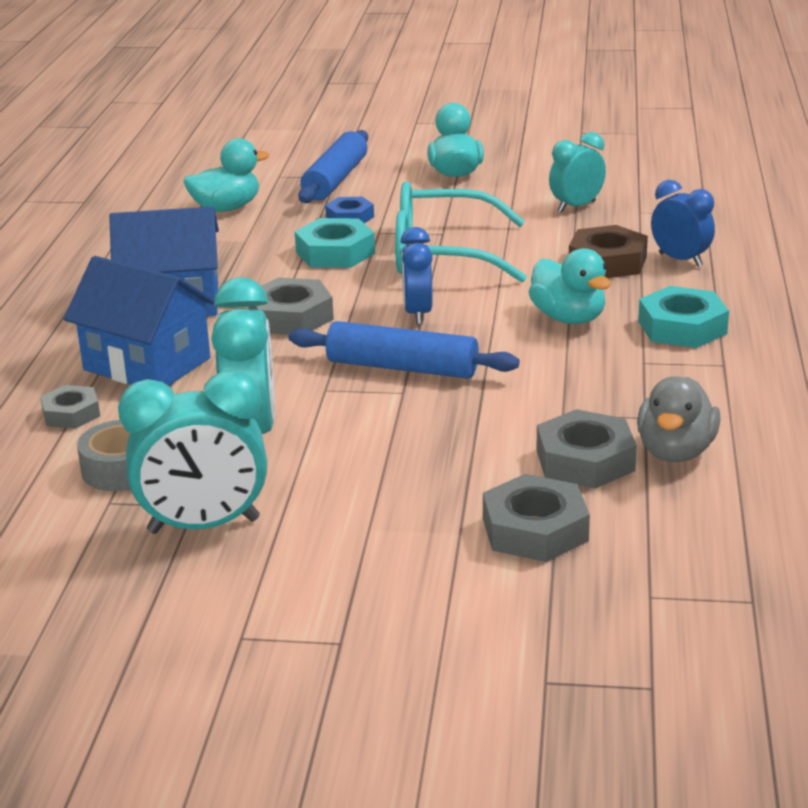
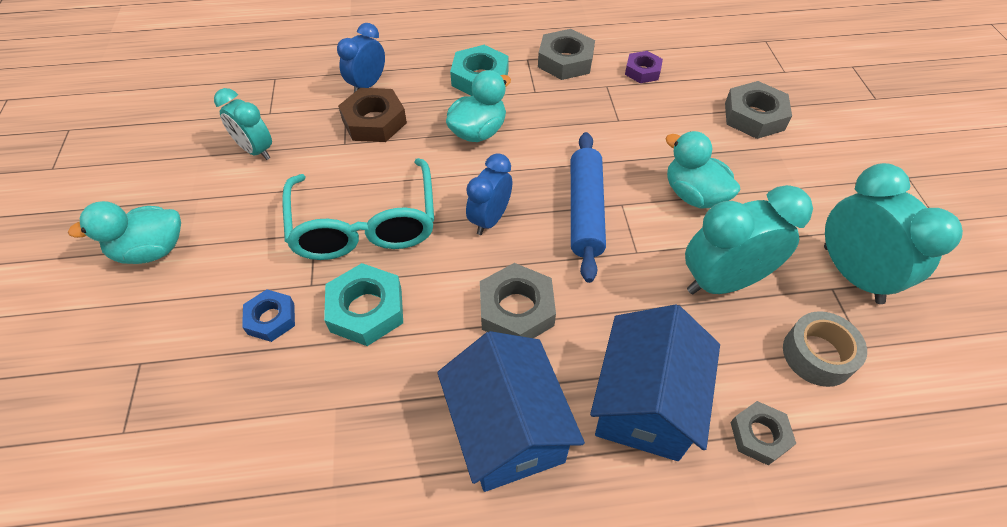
camera: 105 degrees left, 25 degrees up
(226, 208) = (233, 462): turquoise duck -> turquoise duck (693, 195)
(335, 180) = (150, 362): blue rolling pin -> none
(418, 314) = (490, 219): blue clock -> blue clock turned 135 degrees clockwise
(585, 460) = (670, 105): grey nut -> grey nut (565, 61)
(675, 452) = (642, 71): grey duck -> purple nut

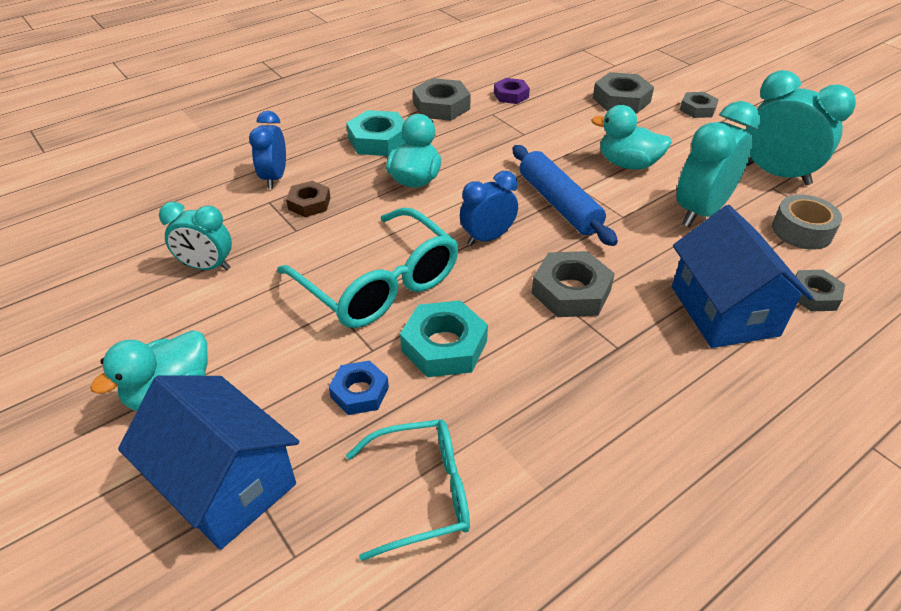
camera: 30 degrees left, 10 degrees down
(241, 433) = (421, 493): none -> turquoise glasses
(374, 121) = (309, 203): brown nut -> brown nut, size x0.63
(490, 219) = (487, 238): blue clock -> blue clock turned 60 degrees clockwise
(508, 430) = (645, 375): blue house -> blue house (225, 483)
(831, 158) = (697, 109): none -> grey nut

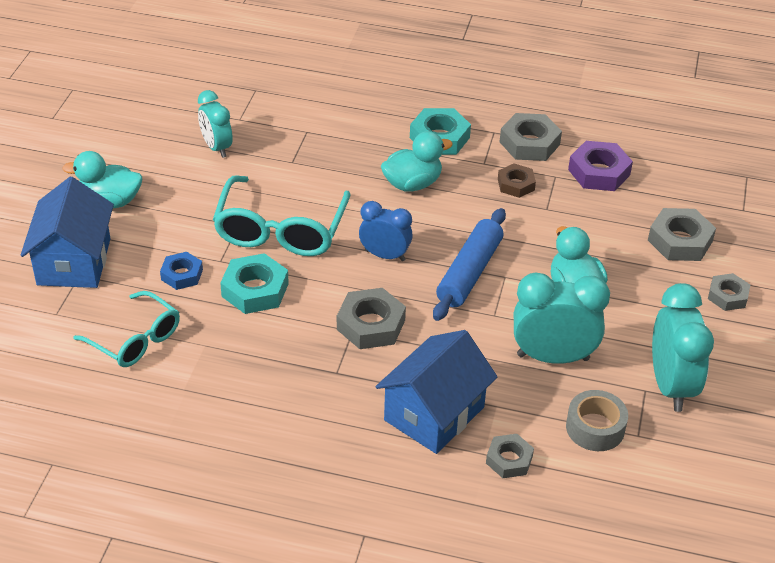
camera: 50 degrees right, 0 degrees up
(274, 178) = (334, 117): blue clock -> none
(309, 203) = (325, 150): brown nut -> brown nut (516, 184)
(511, 95) = (599, 172): purple nut -> purple nut, size x1.58

